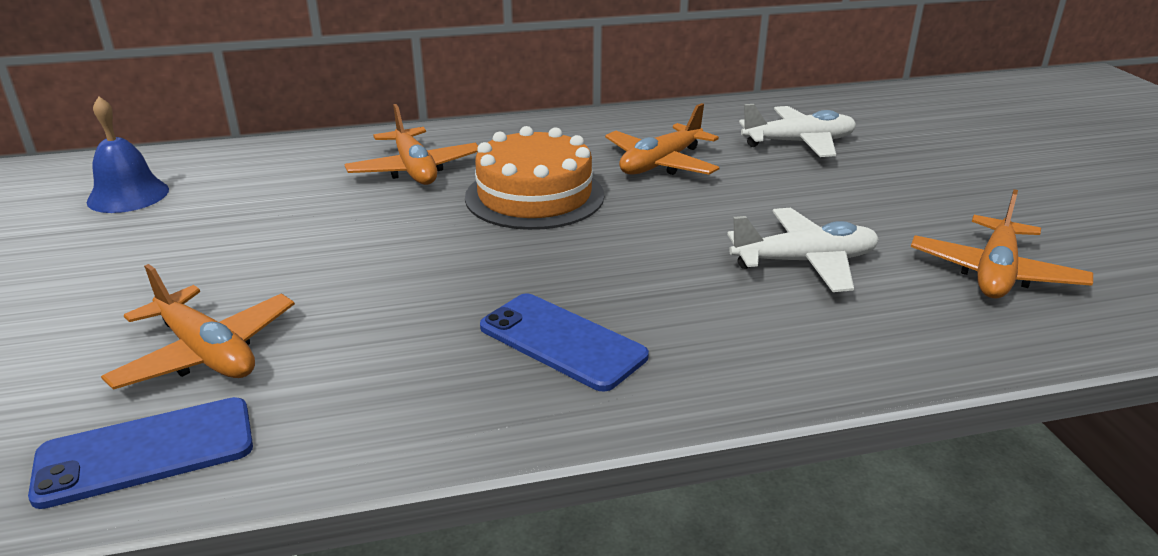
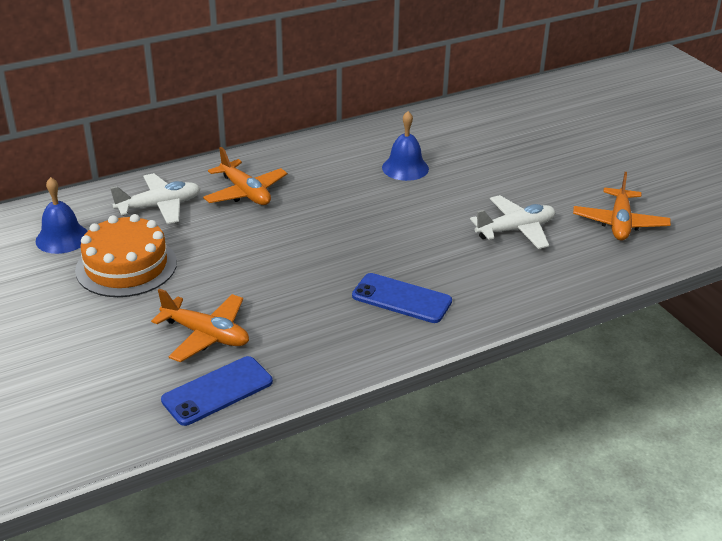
camera: 15 degrees left, 5 degrees up
(534, 196) = (336, 204): orange cake -> orange cake (126, 266)
(661, 164) = (405, 168): orange plane -> blue bell
(799, 143) = (487, 140): white plane -> white plane (159, 206)

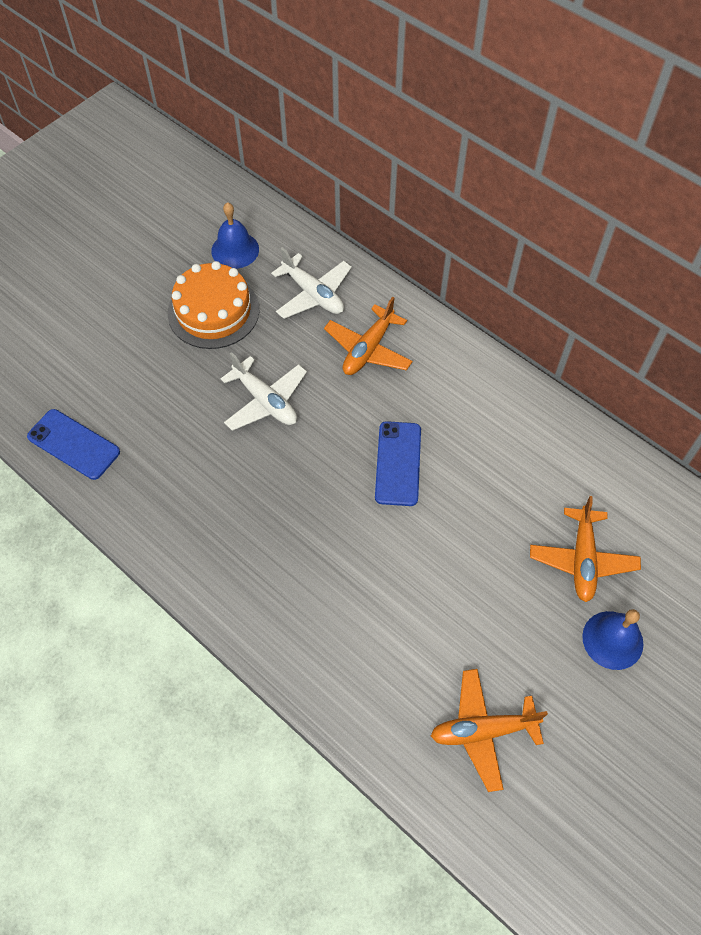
camera: 70 degrees right, 25 degrees up
(206, 335) = (141, 407): orange plane -> orange plane (582, 559)
(401, 298) = (248, 542): blue phone -> blue phone (398, 463)
(405, 168) = (488, 472): blue bell -> blue bell (612, 640)
(515, 230) = (415, 617): white plane -> white plane (265, 401)

